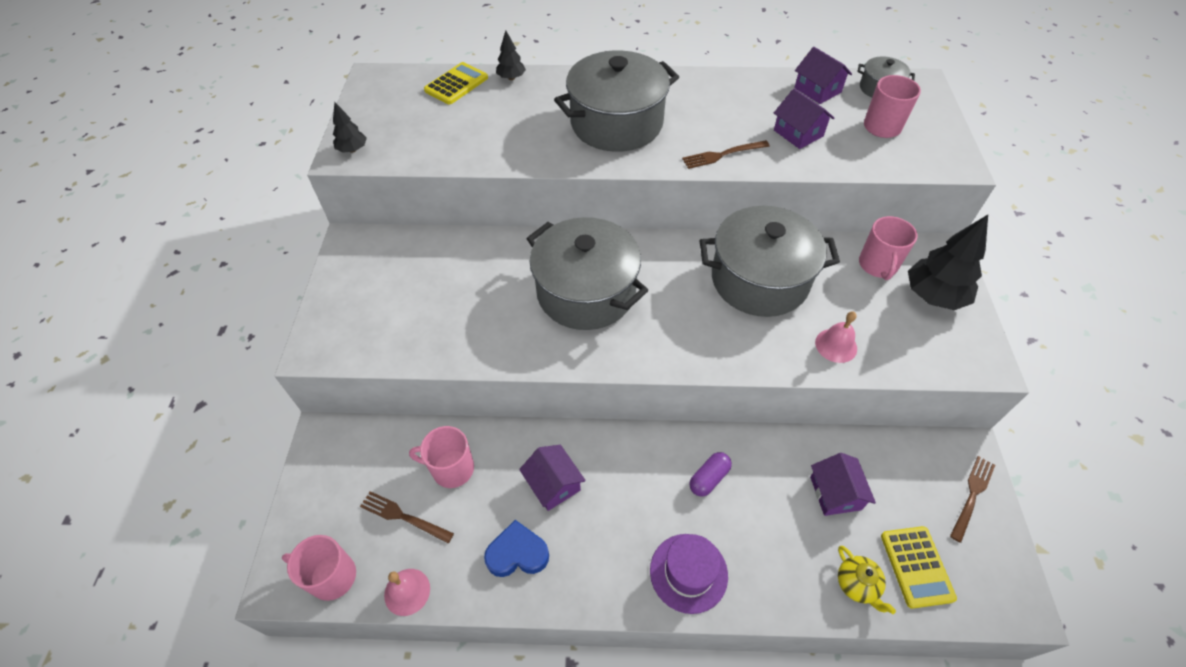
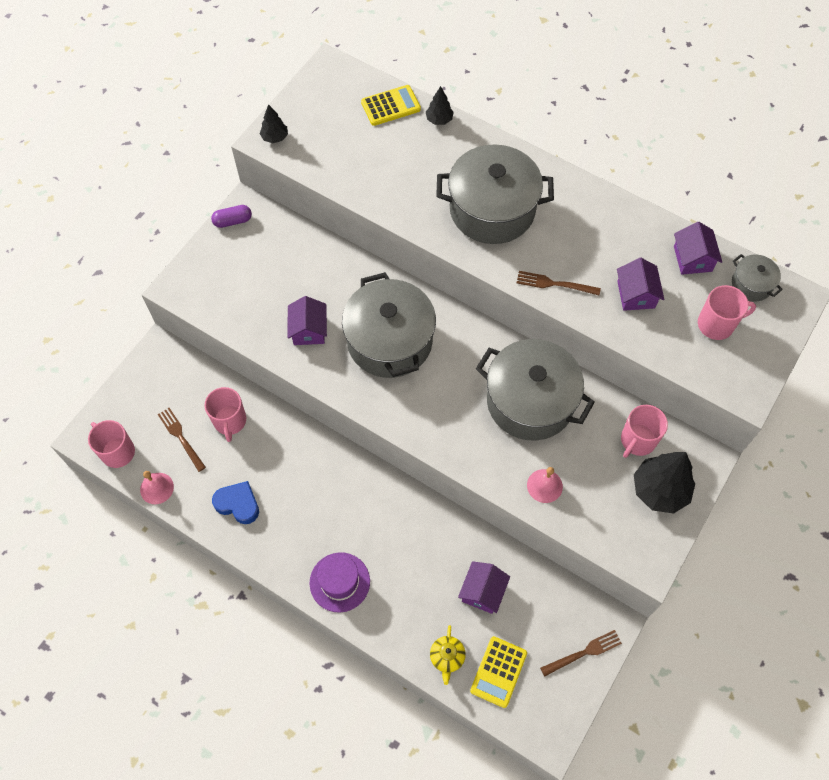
camera: 30 degrees right, 10 degrees up
(451, 469) = (230, 421): pink mug -> pink mug turned 135 degrees counterclockwise
(553, 484) = (290, 471): purple house -> purple house (309, 330)
(709, 478) = (400, 529): purple capsule -> purple capsule (233, 221)

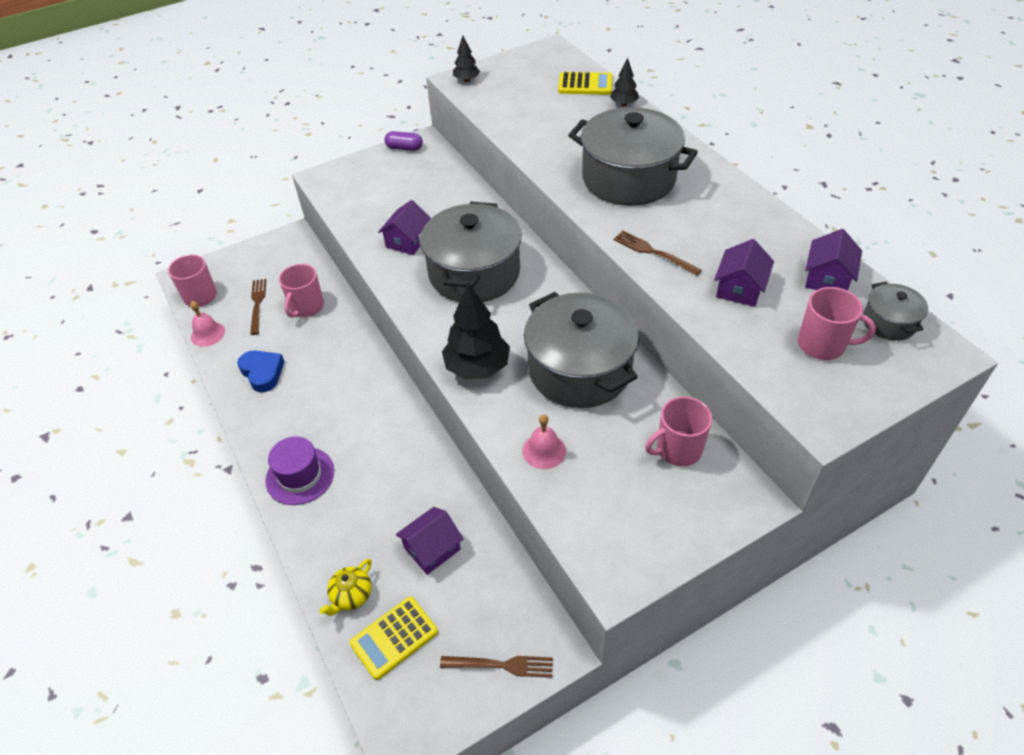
camera: 30 degrees right, 15 degrees down
(659, 490) = (675, 508): black tree -> black tree (477, 367)

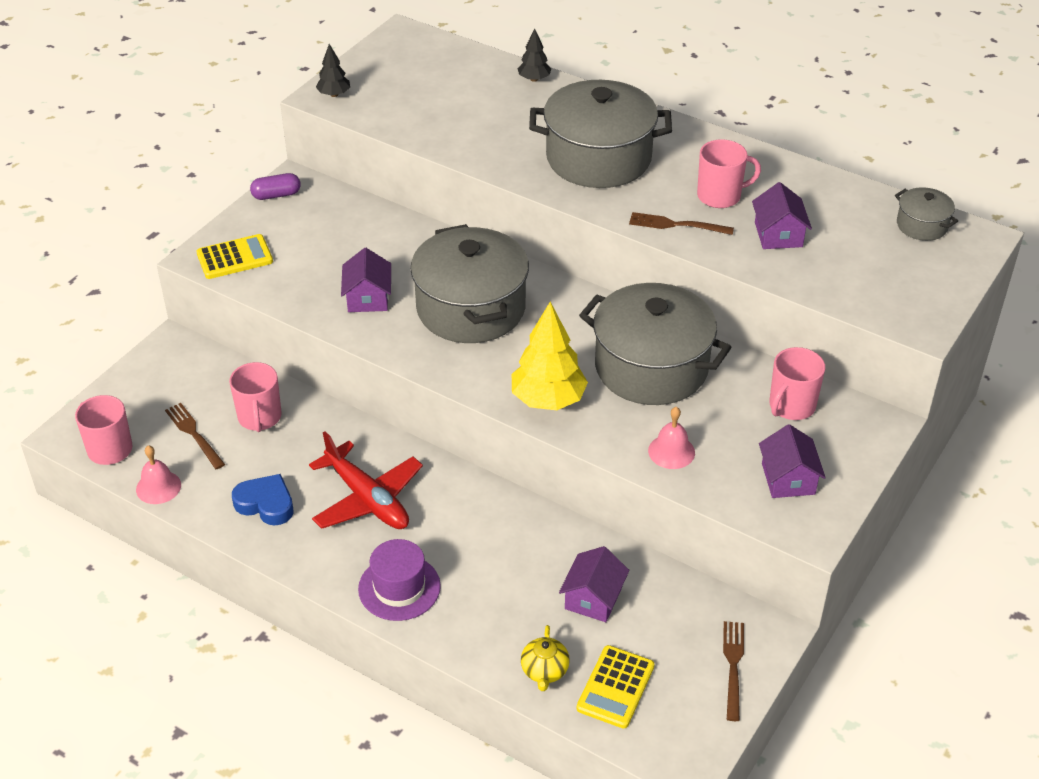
camera: 30 degrees left, 5 degrees down
(330, 396) = (368, 499): none -> red plane
(477, 367) = (548, 400): black tree -> yellow tree
(502, 665) = (733, 665): brown fork -> brown fork turned 60 degrees counterclockwise
(585, 84) = (475, 67): yellow calculator -> yellow calculator (235, 258)
(822, 345) = (880, 262): pink mug -> pink mug (720, 196)
(827, 278) = (847, 202): purple house -> purple house (788, 479)

